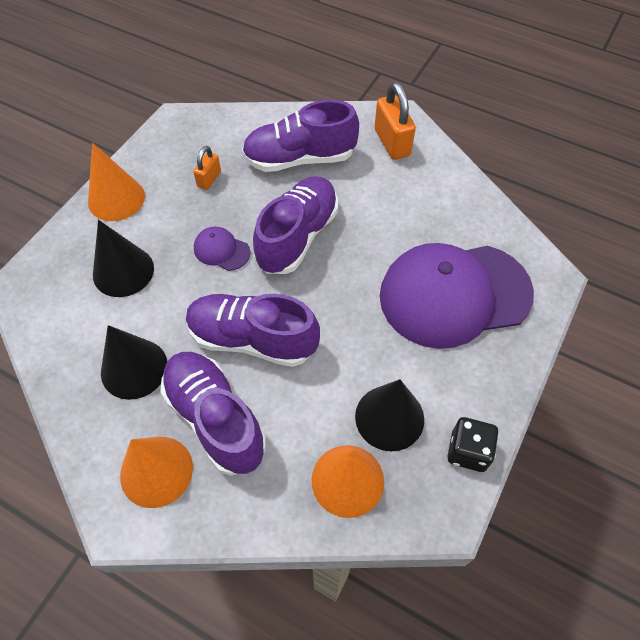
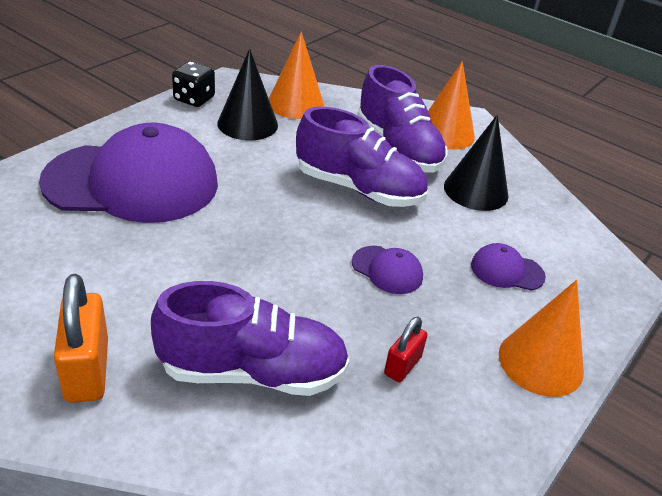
camera: 175 degrees left, 20 degrees down
(123, 271) = (507, 271): black cone -> purple cap
(209, 179) = (402, 365): orange padlock -> red padlock
(297, 236) = (288, 267): purple shoe -> none

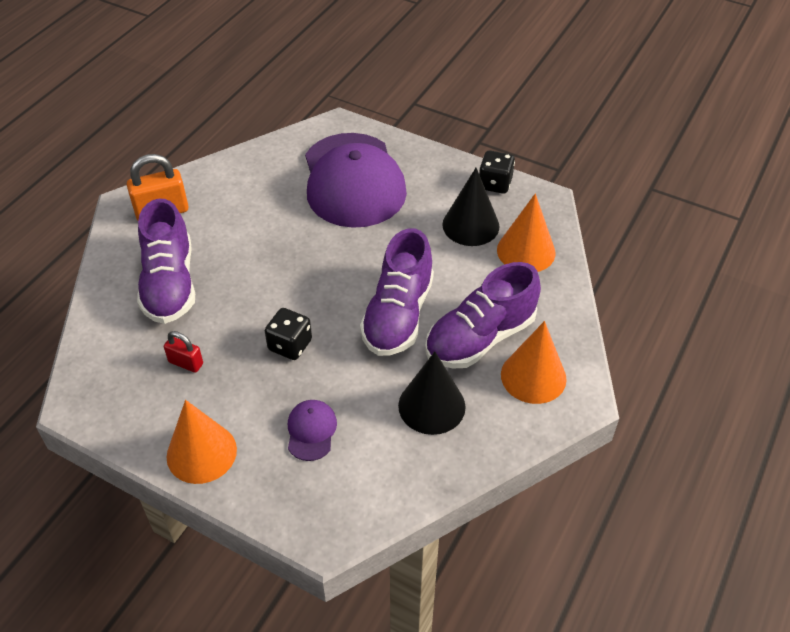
camera: 85 degrees right, 10 degrees up
(387, 270) = (290, 345): purple cap -> black dice

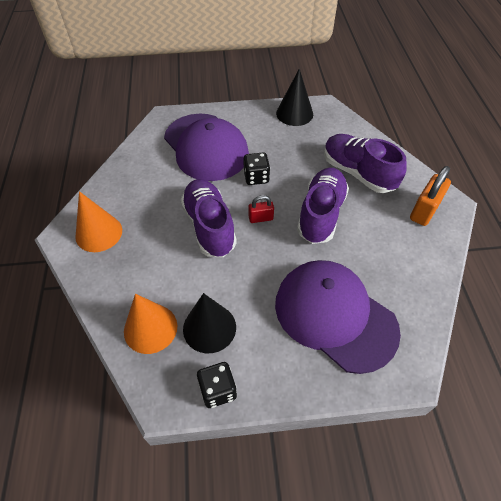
camera: 145 degrees right, 5 degrees up
(186, 363) = (299, 143): red padlock -> red padlock (261, 218)
(201, 453) = (248, 116): orange cone -> none
(311, 431) = (206, 147): purple cap -> purple cap, size x2.49
(431, 406) = (151, 187): black cone -> black cone (294, 113)
(480, 338) = (146, 239): purple shoe -> purple shoe (321, 214)

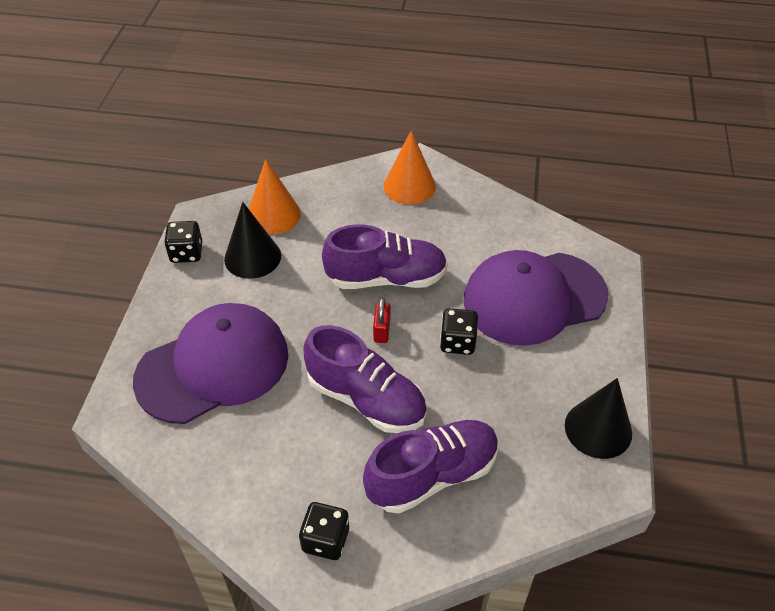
camera: 105 degrees right, 5 degrees down
(424, 211) = (325, 540): orange padlock -> black dice

